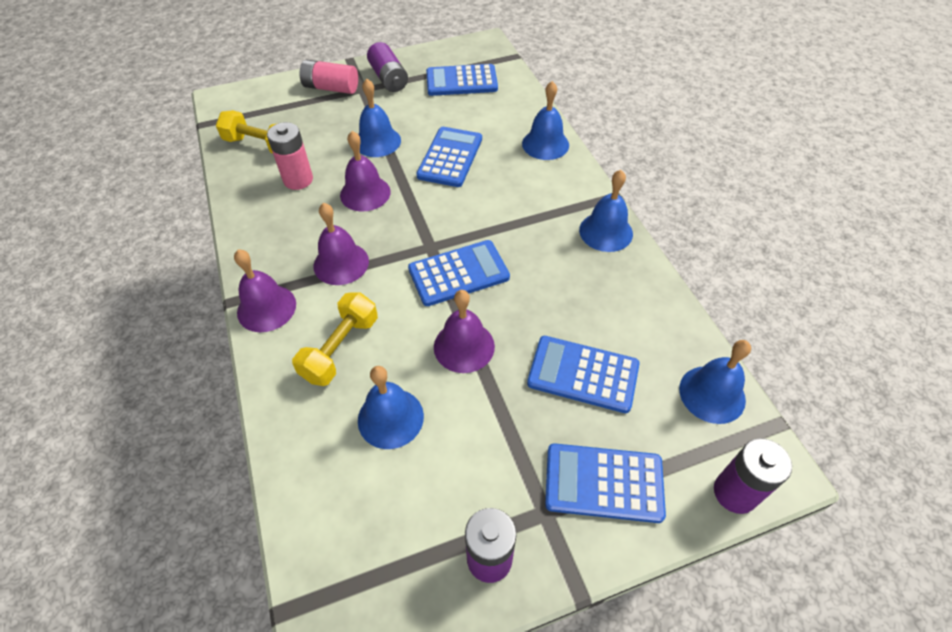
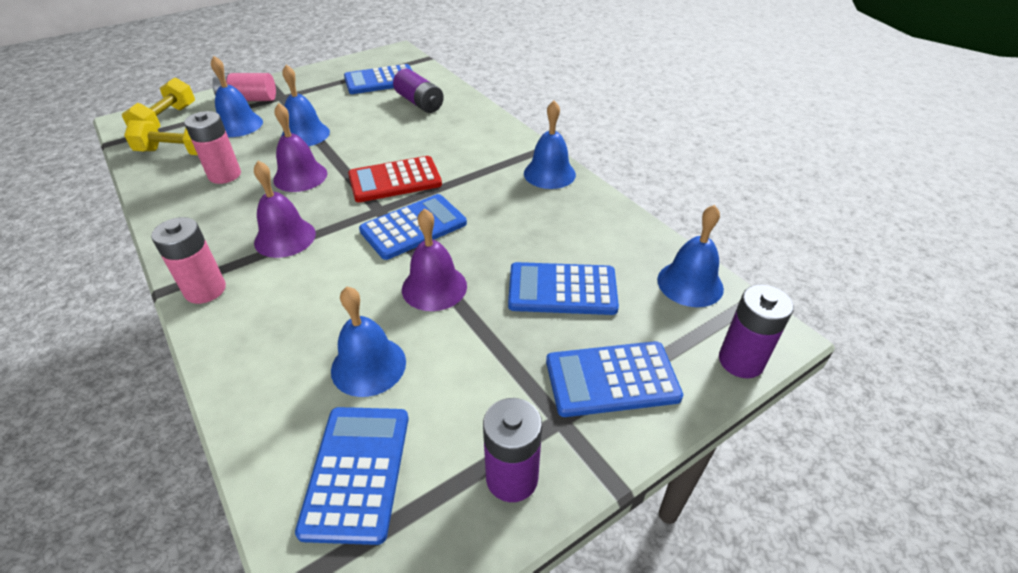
camera: 15 degrees left, 10 degrees down
(266, 308) = (205, 290): purple bell -> pink battery
(340, 349) = (298, 312): yellow dumbbell -> yellow dumbbell (166, 121)
(389, 78) = (307, 86): purple battery -> purple battery (419, 103)
(450, 157) = (383, 137): blue calculator -> blue calculator (357, 472)
(452, 213) = (395, 180): none -> red calculator
(545, 144) = (473, 116): blue bell -> blue bell (238, 125)

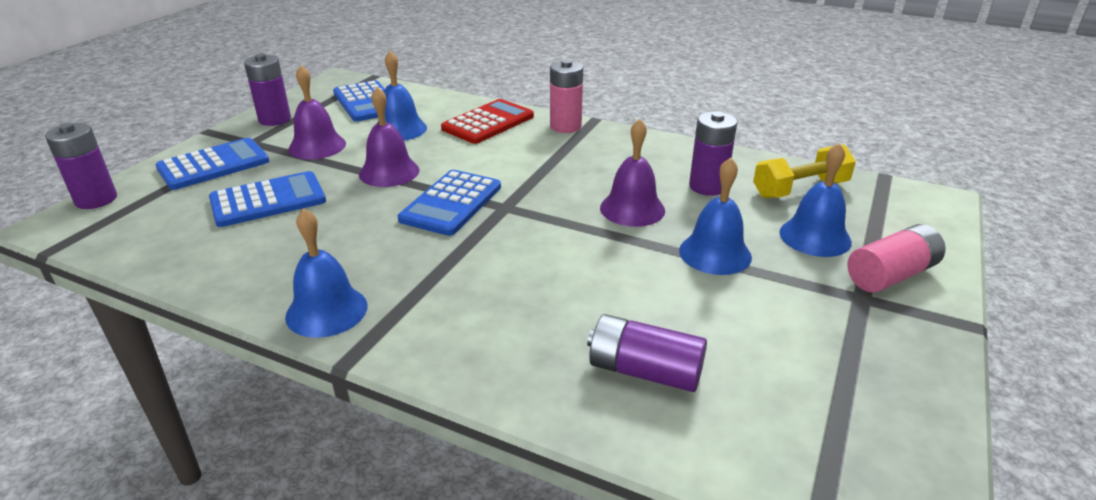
camera: 150 degrees right, 10 degrees down
(166, 121) = (899, 213): yellow dumbbell -> none
(224, 175) = (707, 187): pink battery -> purple battery
(285, 238) = (559, 164): purple bell -> purple bell (317, 146)
(380, 80) = (788, 401): blue calculator -> none
(395, 180) = (524, 238): red calculator -> red calculator (488, 123)
(690, 283) = (129, 239): blue bell -> none

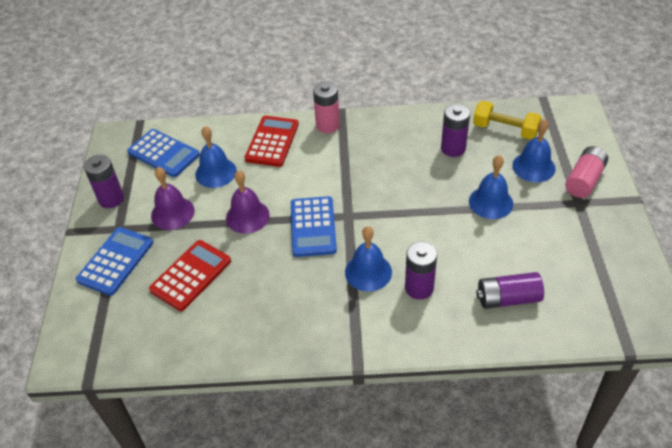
camera: 25 degrees left, 15 degrees up
(96, 199) = (66, 327): purple battery -> purple battery (419, 288)
(268, 200) = (191, 275): blue calculator -> red calculator
(326, 311) = (315, 339): blue bell -> blue bell (368, 272)
(632, 209) = (423, 186): purple bell -> none
(800, 189) = (505, 130): yellow dumbbell -> yellow dumbbell turned 75 degrees clockwise

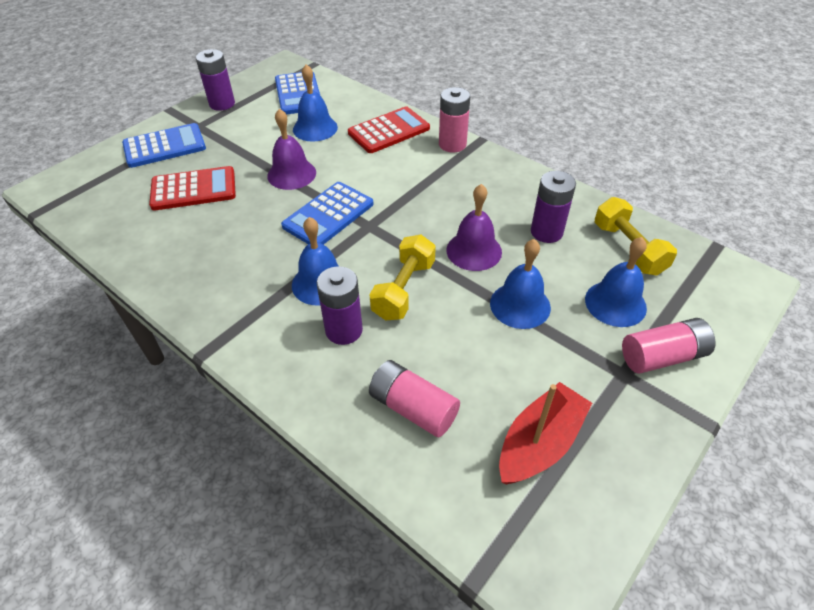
camera: 40 degrees right, 0 degrees up
(172, 213) = (245, 138): purple bell -> purple bell (474, 250)
(420, 239) = (403, 289): none -> yellow dumbbell
(508, 298) = (413, 408): purple battery -> pink battery
(583, 267) = (539, 443): none -> red boat

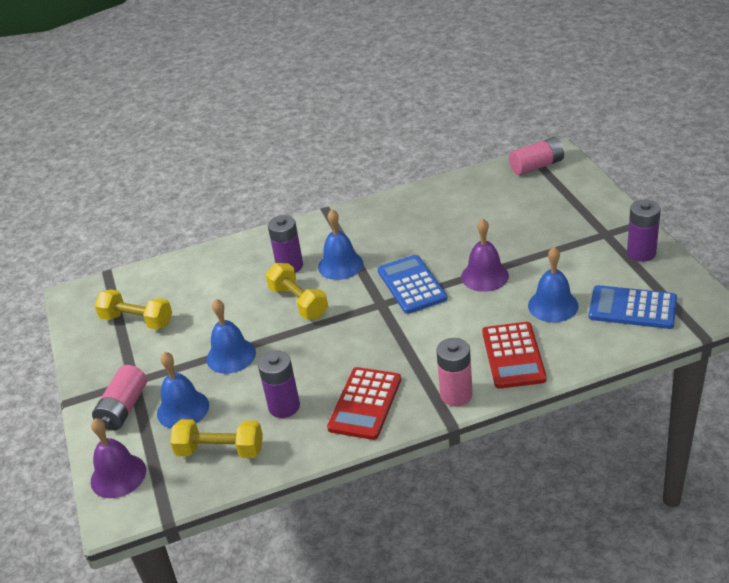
camera: 125 degrees right, 10 degrees down
(164, 146) = (580, 212): blue calculator -> none
(193, 189) = (501, 221): red calculator -> red calculator (365, 404)
(413, 408) = (208, 279): pink battery -> pink battery (537, 166)
(474, 250) = (303, 353): purple bell -> purple bell (118, 475)
(539, 443) = (137, 321): red boat -> yellow dumbbell

